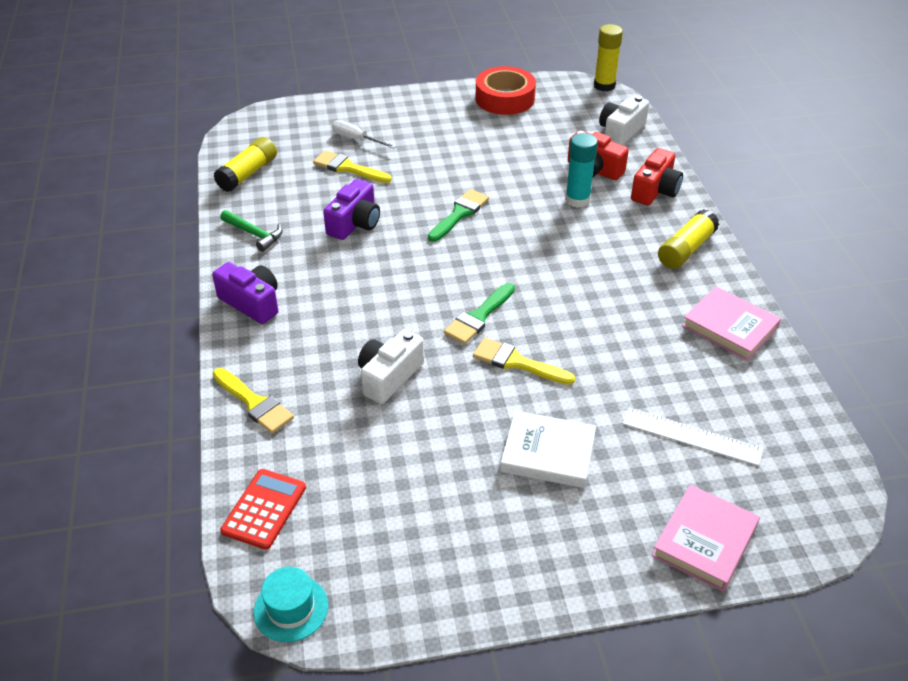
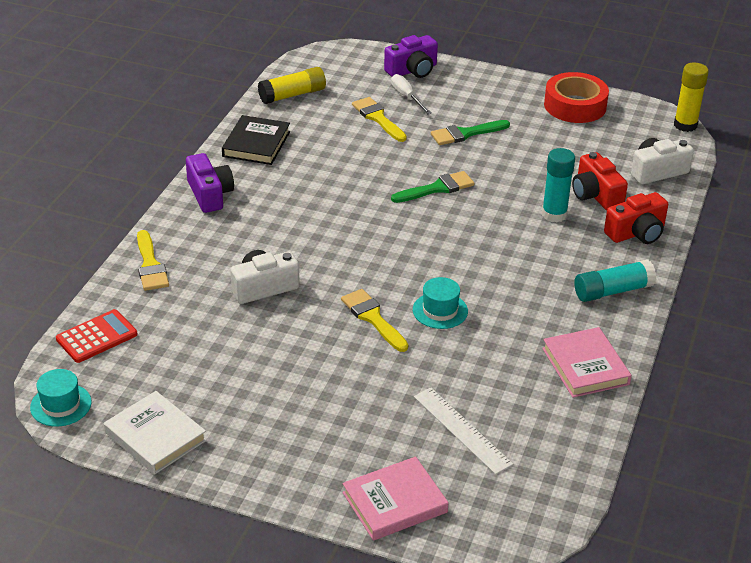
camera: 30 degrees right, 5 degrees down
(254, 234) = (256, 144): green hammer -> black book
(355, 223) = (343, 164): purple camera -> purple camera (412, 70)
(478, 317) = (375, 273): green brush -> green brush (465, 134)
(548, 453) = (333, 391): white book -> white book (155, 436)
(567, 328) = (440, 310): none -> turquoise hat
(686, 249) = (613, 291): yellow glue stick -> turquoise glue stick

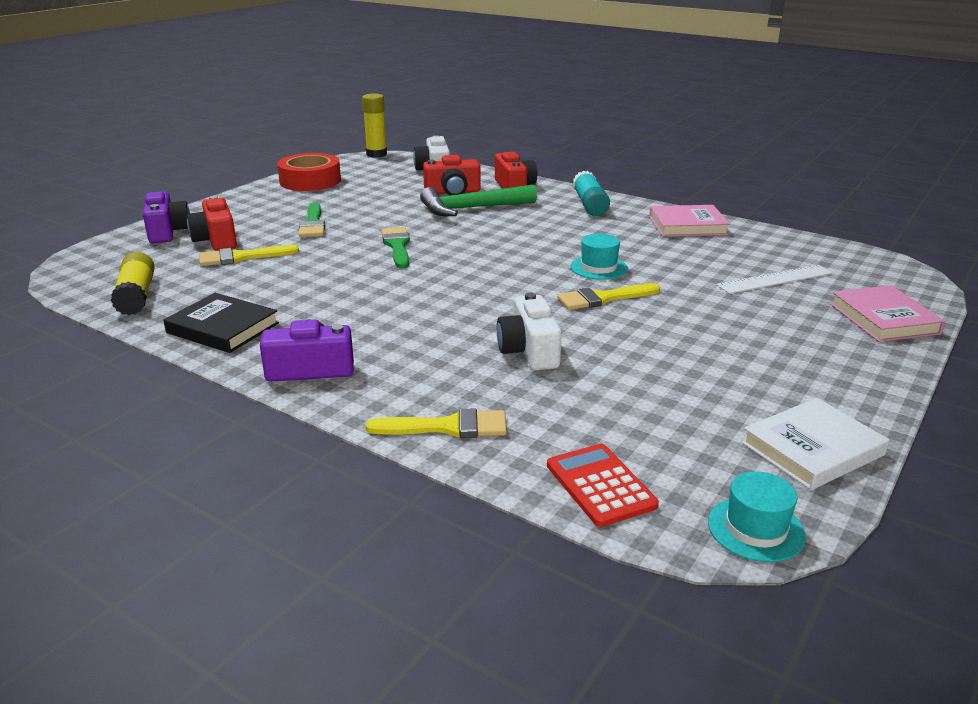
camera: 75 degrees left, 10 degrees down
(407, 97) = (216, 240): white screwdriver -> red camera
(554, 214) = (472, 208): turquoise glue stick -> green hammer

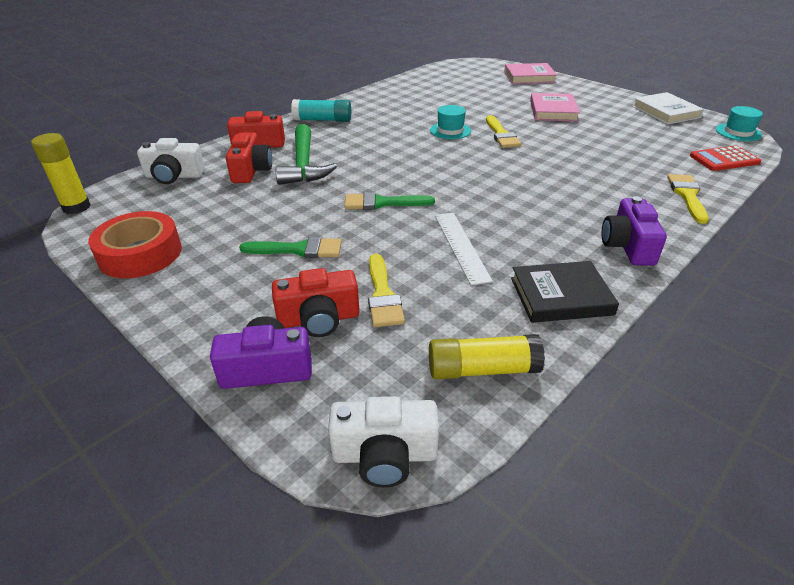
camera: 80 degrees left, 10 degrees up
(222, 328) = (561, 296): black book -> black book turned 45 degrees clockwise
(529, 351) = (581, 164): white camera -> white camera (384, 455)
(687, 225) = (383, 97): pink book -> pink book (553, 111)
(775, 279) = (477, 89): white ruler -> white ruler (461, 246)

